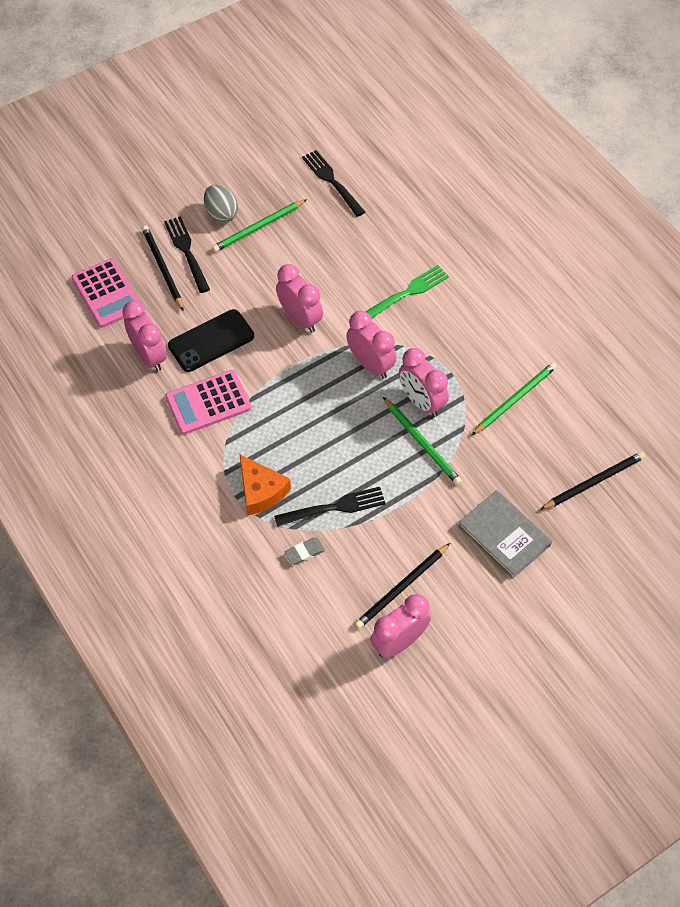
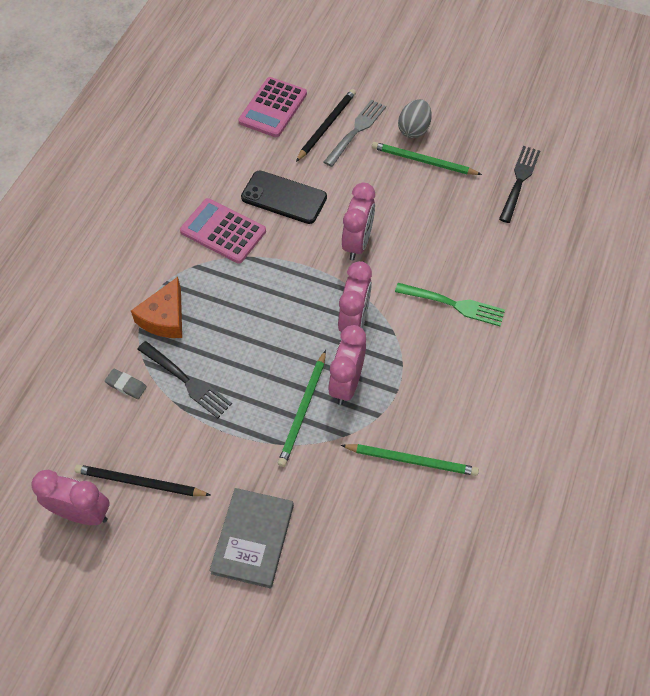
camera: 55 degrees right, 0 degrees up
(149, 356) = (237, 168): pink clock -> none
(187, 252) = (356, 131): black fork -> grey fork
(594, 482) = (373, 588): black pencil -> none

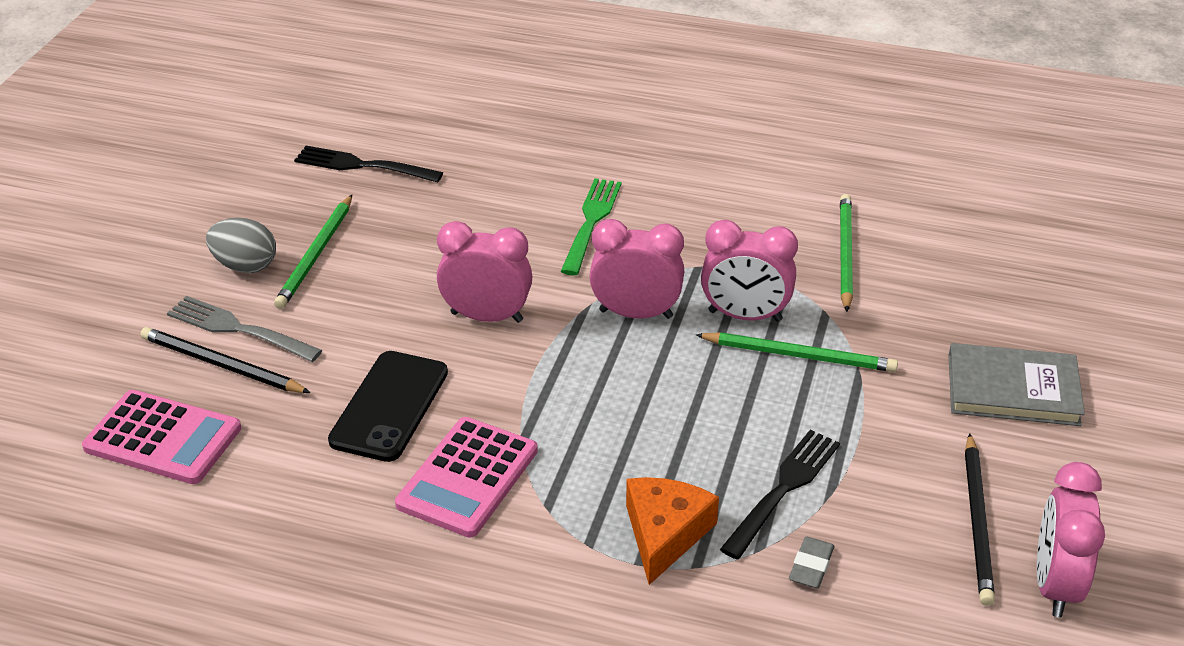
camera: 95 degrees left, 20 degrees down
(164, 318) = (665, 534): orange cheese -> orange cheese turned 90 degrees counterclockwise

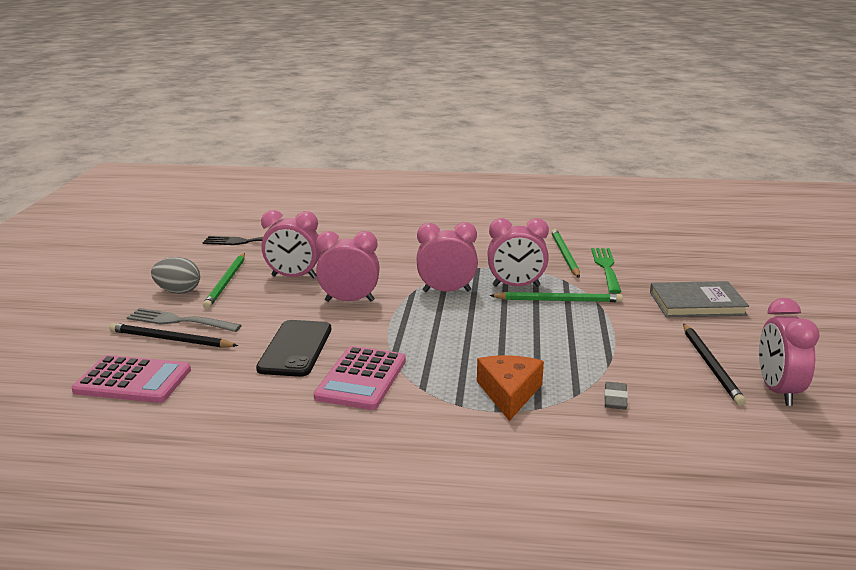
camera: 10 degrees left, 15 degrees down
(416, 254) = (294, 277): none -> pink clock
(591, 222) = (403, 254): green fork -> green fork (606, 268)
(783, 489) = (578, 363): black fork -> none

